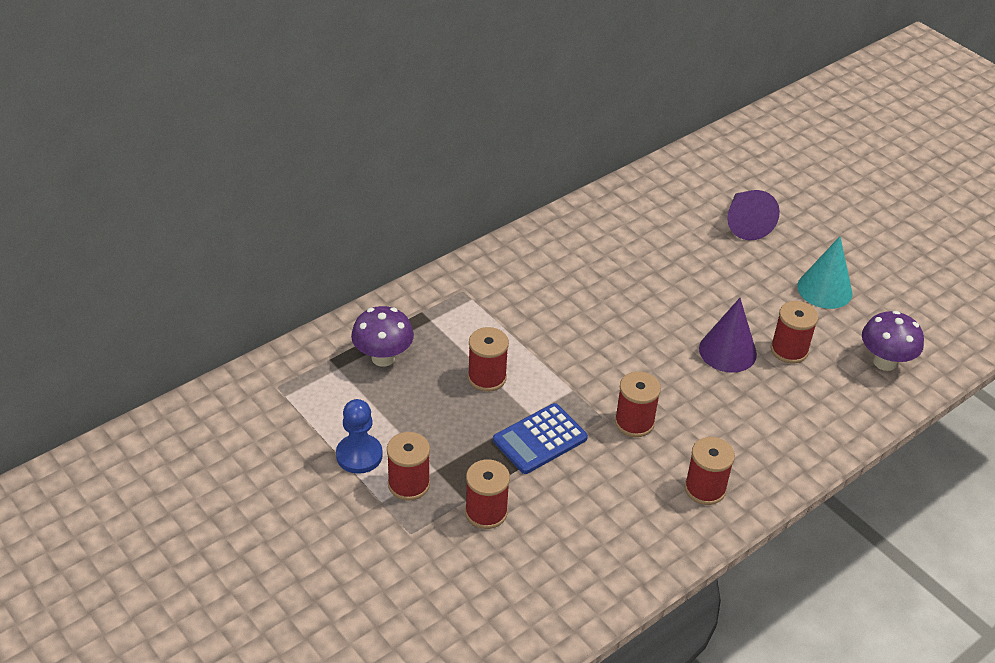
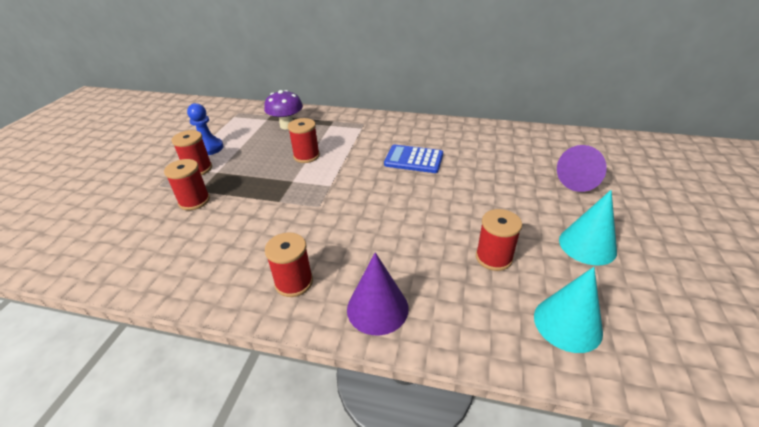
camera: 55 degrees right, 5 degrees down
(540, 439) = (274, 192): blue calculator -> blue calculator (414, 159)
(634, 422) = (328, 220): red spool -> none
(727, 351) = (448, 228): purple cone -> purple cone (377, 308)
(884, 362) = (567, 323): purple mushroom -> turquoise cone

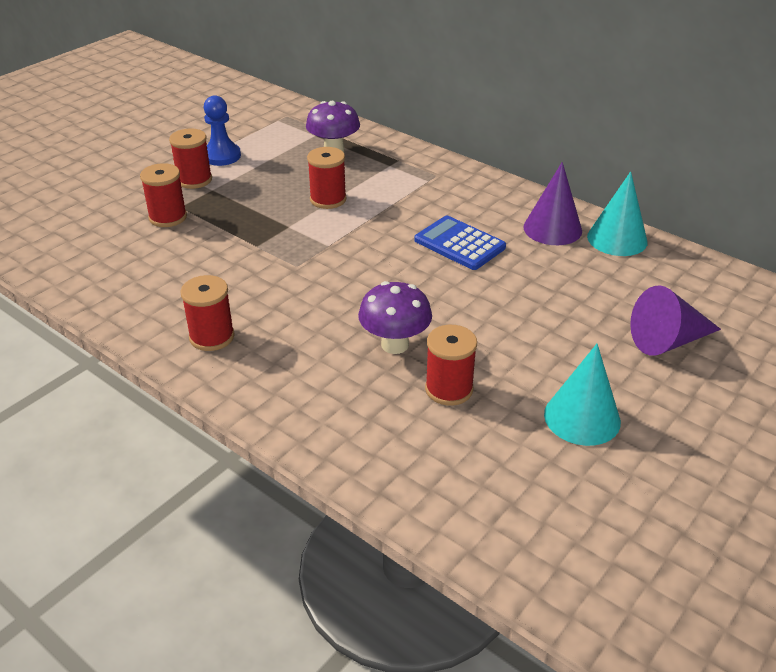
camera: 25 degrees right, 0 degrees up
(377, 308) = (276, 391): purple cone -> purple cone (552, 229)
(431, 239) = (395, 344): none -> purple mushroom
(567, 323) = (465, 481): turquoise cone -> turquoise cone (617, 239)

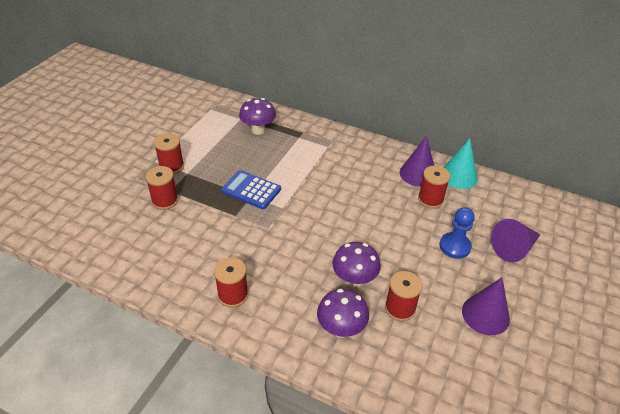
camera: 15 degrees left, 5 degrees up
(221, 156) = (183, 144): blue pawn -> blue pawn (454, 246)
(328, 199) = (269, 170): red spool -> red spool (430, 200)
(348, 400) = (341, 329): none -> purple mushroom
(459, 244) = (366, 194): blue calculator -> blue calculator (251, 190)
(582, 417) = (485, 314): turquoise cone -> purple cone

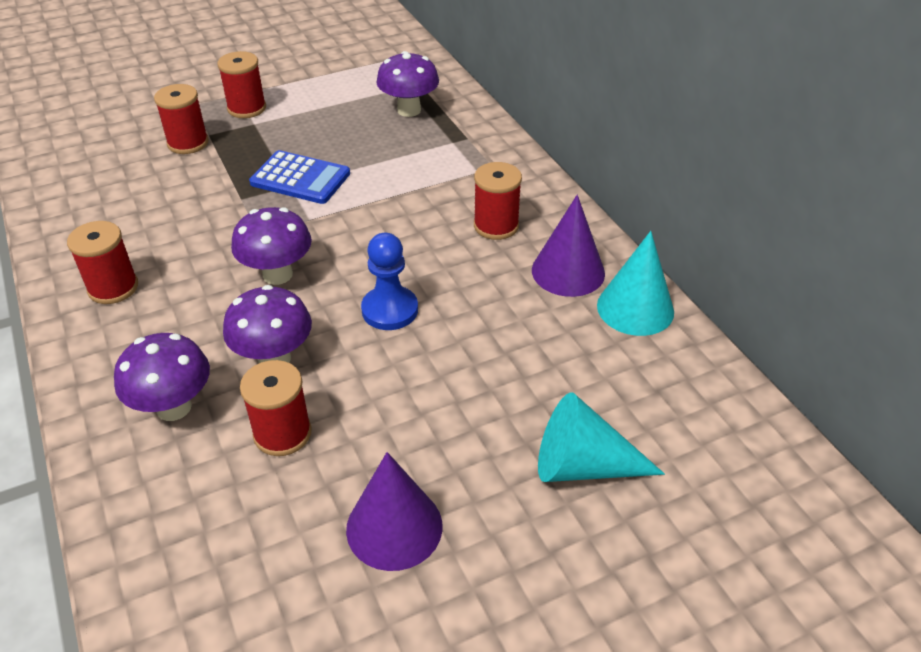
camera: 40 degrees right, 0 degrees up
(251, 190) = (300, 178): blue calculator -> blue calculator turned 135 degrees clockwise
(304, 242) = (277, 274): none -> purple mushroom
(430, 200) = (537, 317): red spool -> red spool (496, 226)
(454, 246) = (483, 403): blue pawn -> blue pawn (390, 310)
(514, 248) = (583, 465): purple cone -> turquoise cone

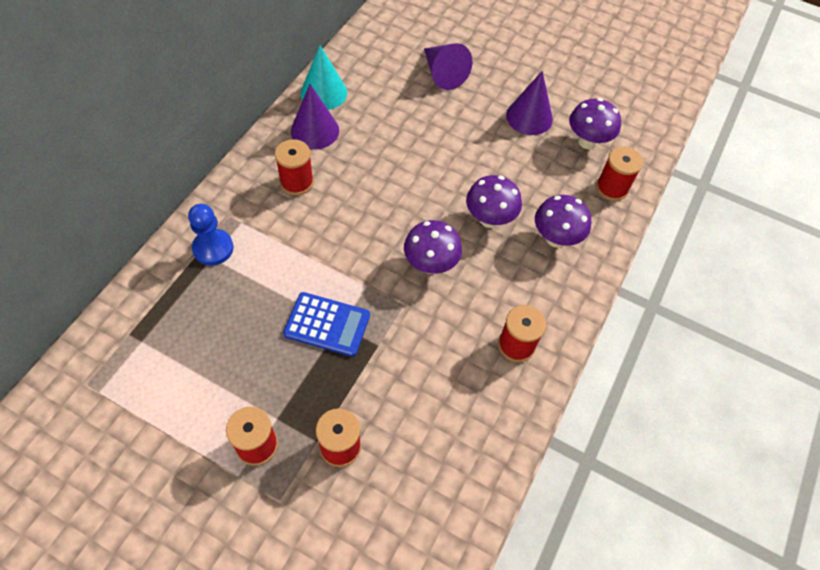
camera: 130 degrees left, 15 degrees up
(282, 433) = (526, 183): red spool -> red spool (612, 188)
(300, 178) = (327, 324): blue calculator -> blue calculator turned 120 degrees clockwise
(390, 310) = (412, 191): blue pawn -> blue pawn (213, 248)
(409, 110) = (181, 314): purple mushroom -> purple mushroom (587, 142)
(583, 465) = (443, 74): turquoise cone -> purple cone

